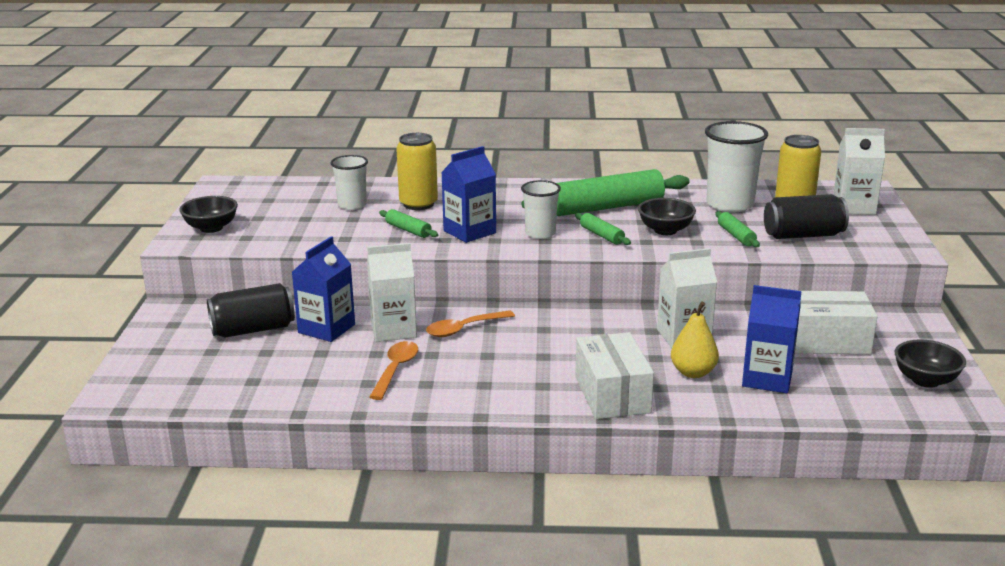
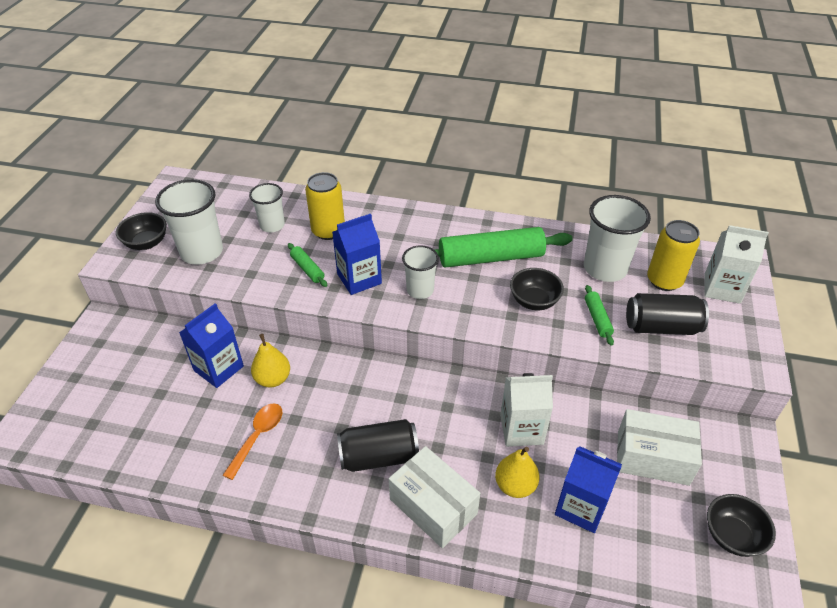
camera: 10 degrees right, 20 degrees up
(253, 329) = (159, 360): black can -> black can (378, 456)
(280, 229) = (202, 252): none -> white cup
(393, 330) = (273, 379): white carton -> yellow pear
(464, 329) = (332, 387): orange spoon -> none
(602, 235) = (474, 301): green rolling pin -> none
(612, 394) = (433, 506): white box -> white box turned 45 degrees counterclockwise

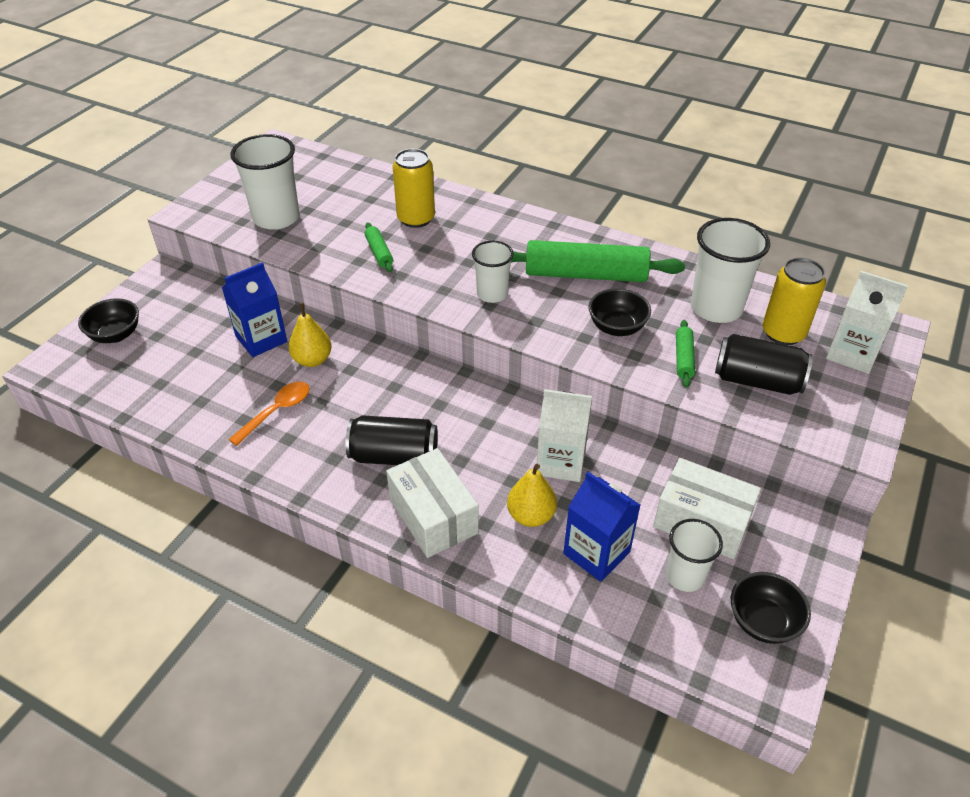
camera: 15 degrees right, 0 degrees up
(146, 243) = (224, 200): black bowl -> black bowl (116, 335)
(272, 225) = (358, 204): white cup -> white cup (685, 576)
(359, 279) = (430, 271): blue carton -> none

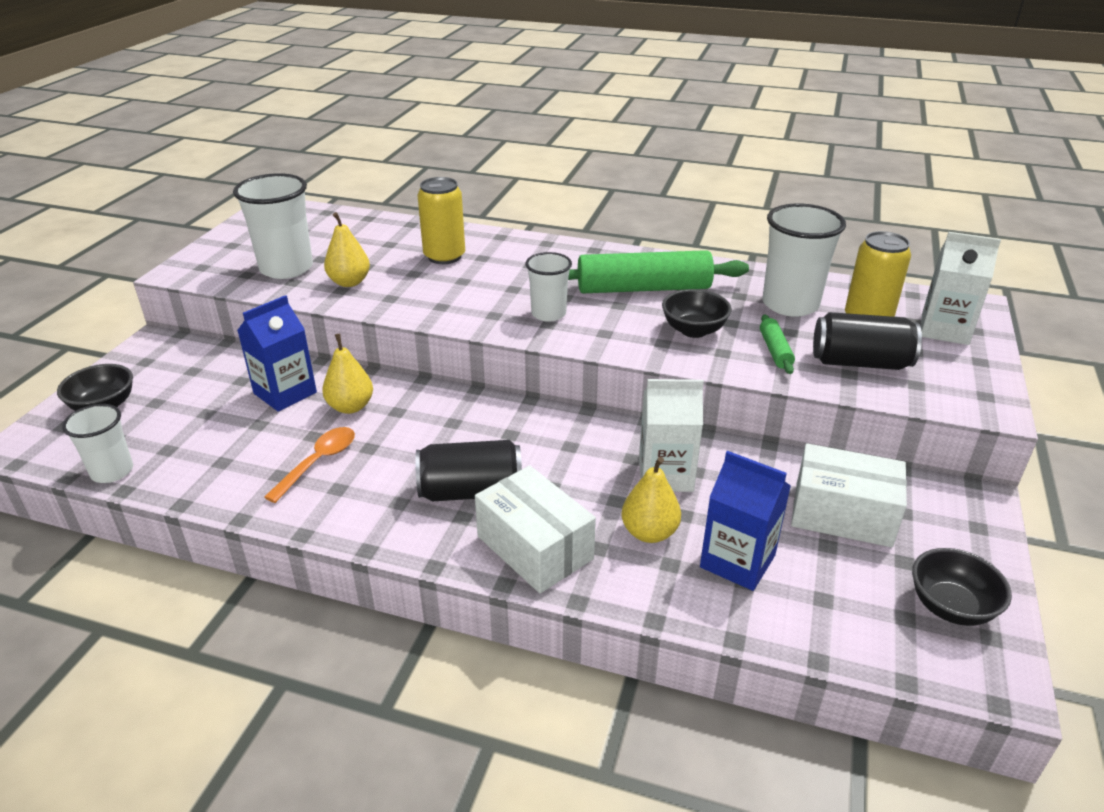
camera: 10 degrees left, 10 degrees down
(327, 239) = (349, 282): none -> yellow pear
(379, 252) = (411, 289): green rolling pin -> none
(685, 576) = (845, 572): white cup -> white cup (112, 471)

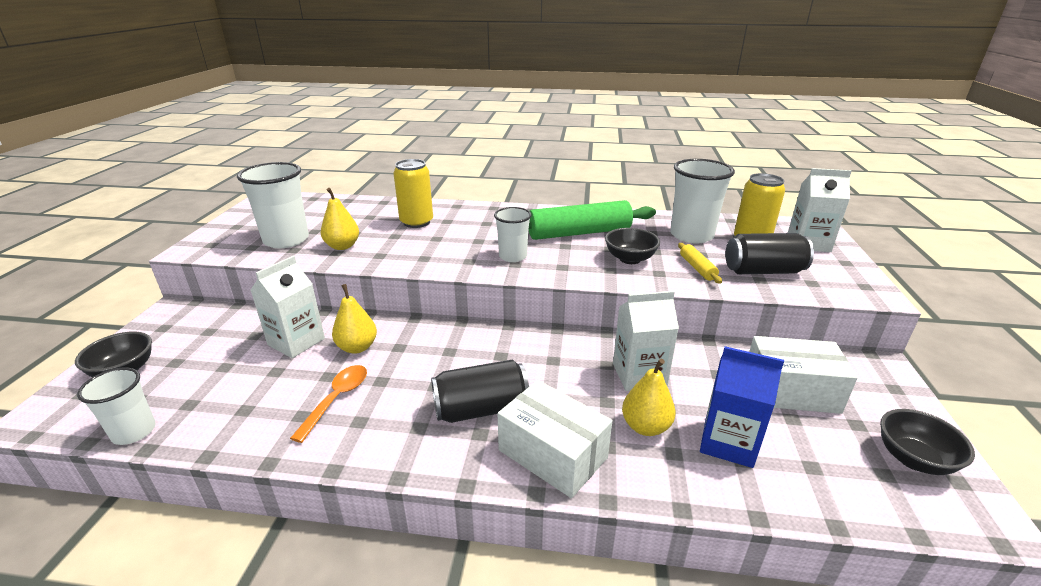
camera: 10 degrees left, 5 degrees down
(285, 393) = (296, 342): blue carton -> white carton
(775, 350) = (697, 268): green rolling pin -> yellow rolling pin

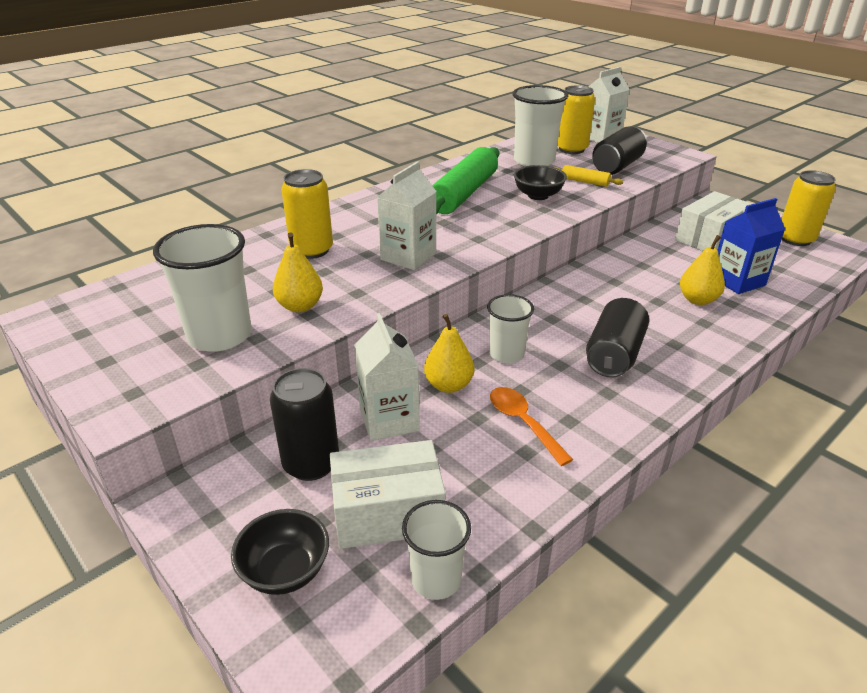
camera: 50 degrees left, 5 degrees up
(230, 335) = (311, 464): none -> black can
(513, 256) = (463, 234): white cup -> white cup (506, 354)
(552, 454) = (693, 346): white box -> white box (388, 513)
(639, 375) = (641, 276): white carton -> white carton (408, 256)
(913, 459) = (795, 239): black bowl -> yellow can

